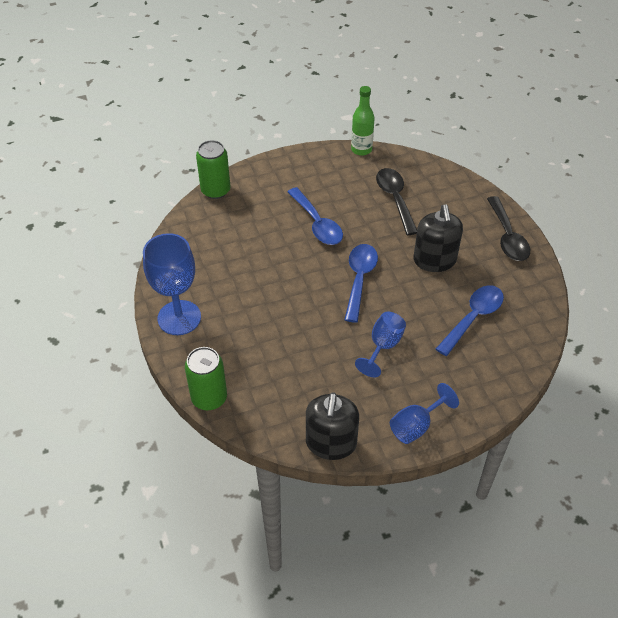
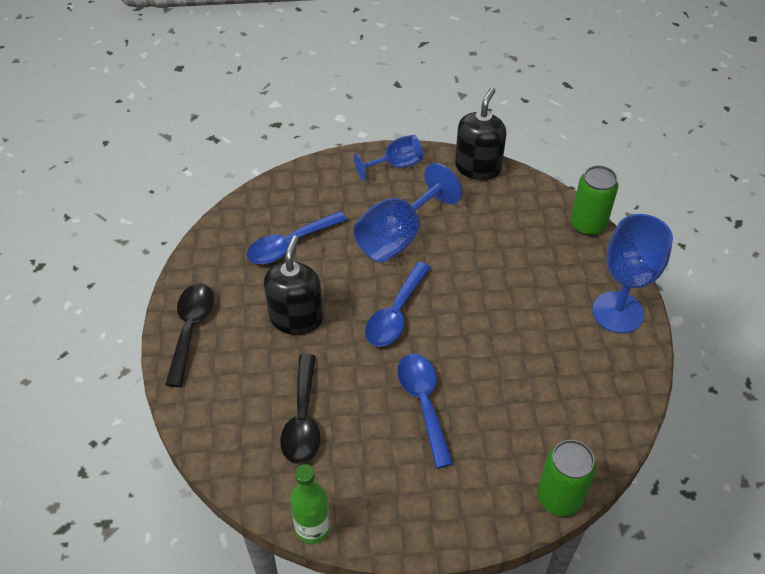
camera: 165 degrees left, 0 degrees up
(383, 346) = (398, 236): blue goblet -> blue goblet, size x1.63

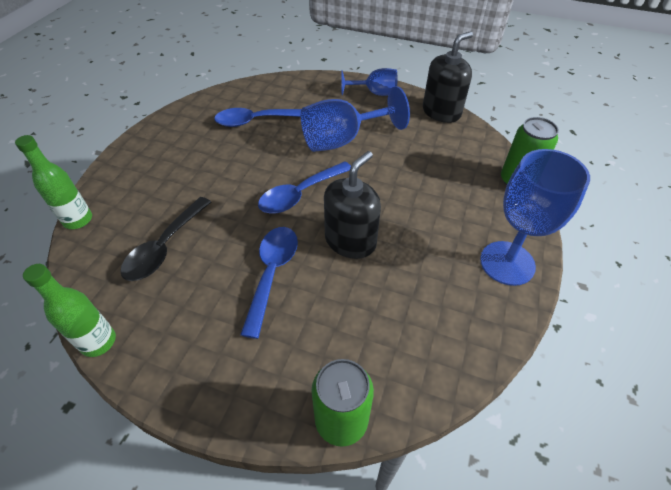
camera: 25 degrees right, 0 degrees up
(188, 428) = (78, 220): none -> green bottle
(191, 329) = (140, 153): black spoon -> none
(296, 318) = (220, 171): black soap dispenser -> black soap dispenser (350, 241)

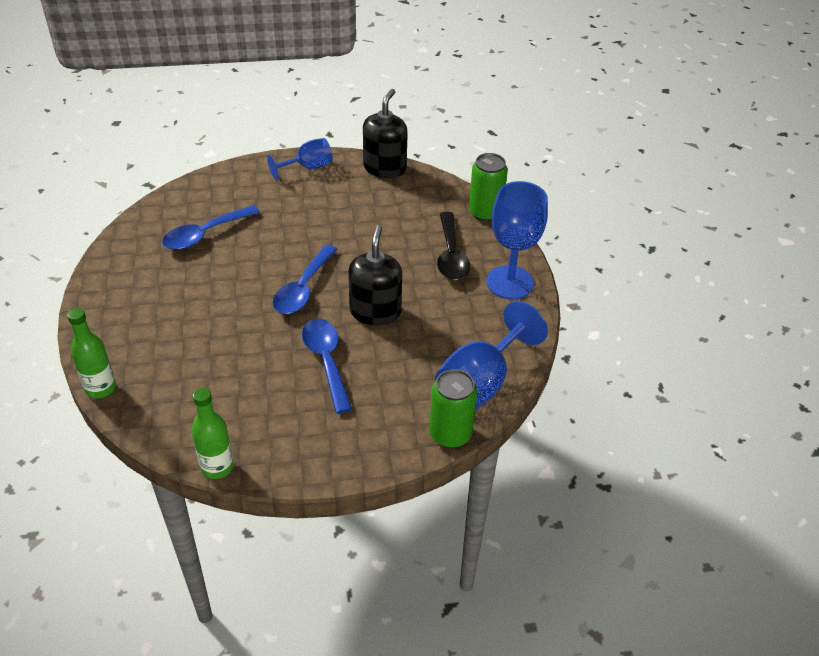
camera: 30 degrees left, 5 degrees down
(165, 247) = (211, 378): black spoon -> black spoon (451, 255)
(343, 140) = (308, 225): blue goblet -> blue goblet (481, 382)

